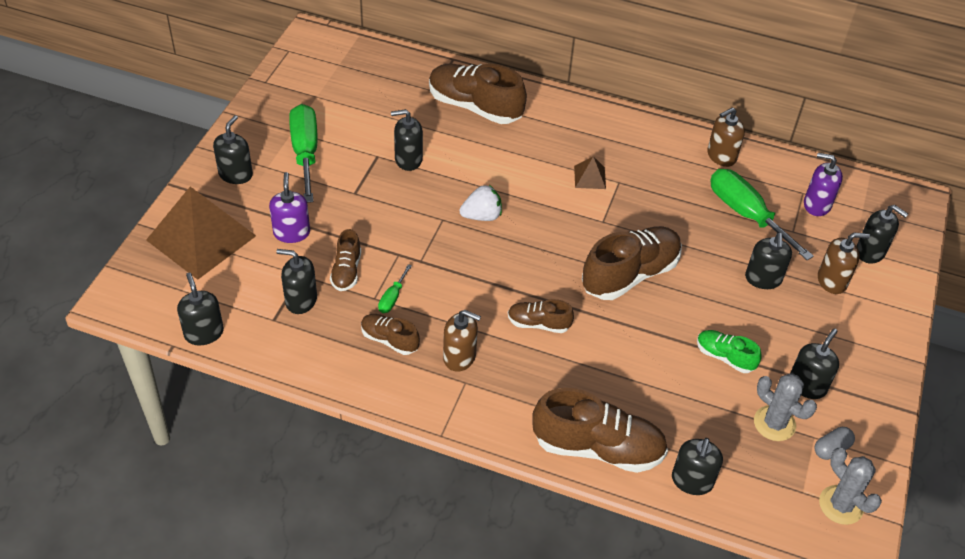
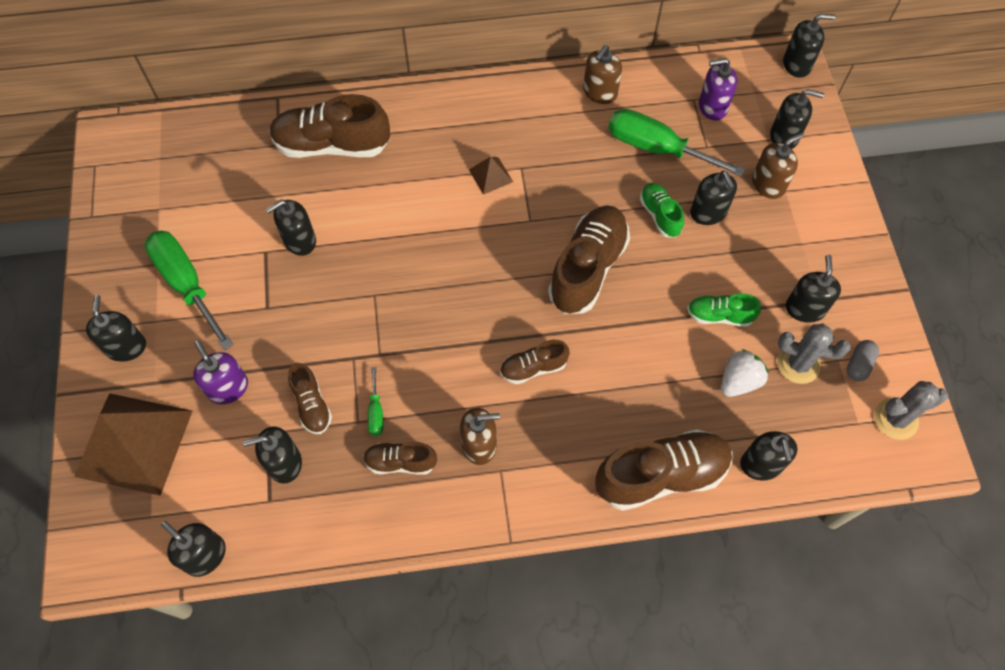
camera: 25 degrees left, 15 degrees up
(482, 216) = (411, 272): white strawberry -> white strawberry (739, 381)
(718, 263) = (659, 215): none -> green shoe
(841, 505) = (895, 419): grey cactus -> grey cactus turned 45 degrees counterclockwise
(917, 204) = (797, 64): none -> black soap dispenser

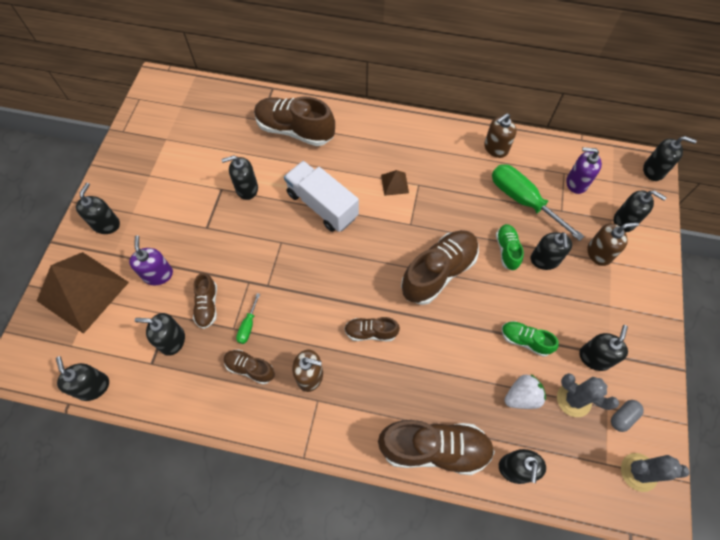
camera: 20 degrees right, 0 degrees up
(187, 284) = (162, 195): green screwdriver -> none
(408, 231) = (322, 205): none -> white truck

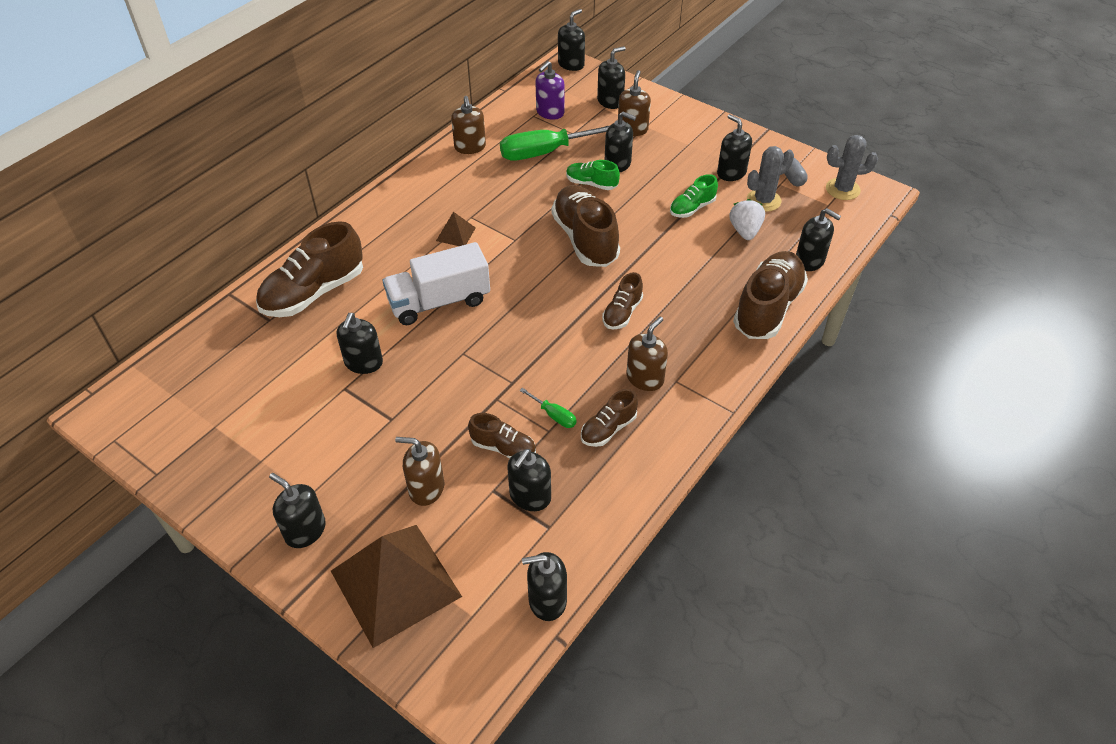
camera: 65 degrees left, 15 degrees down
(158, 274) = (426, 488): purple soap dispenser -> brown soap dispenser
(638, 472) = (842, 189): grey cactus -> grey cactus turned 60 degrees clockwise

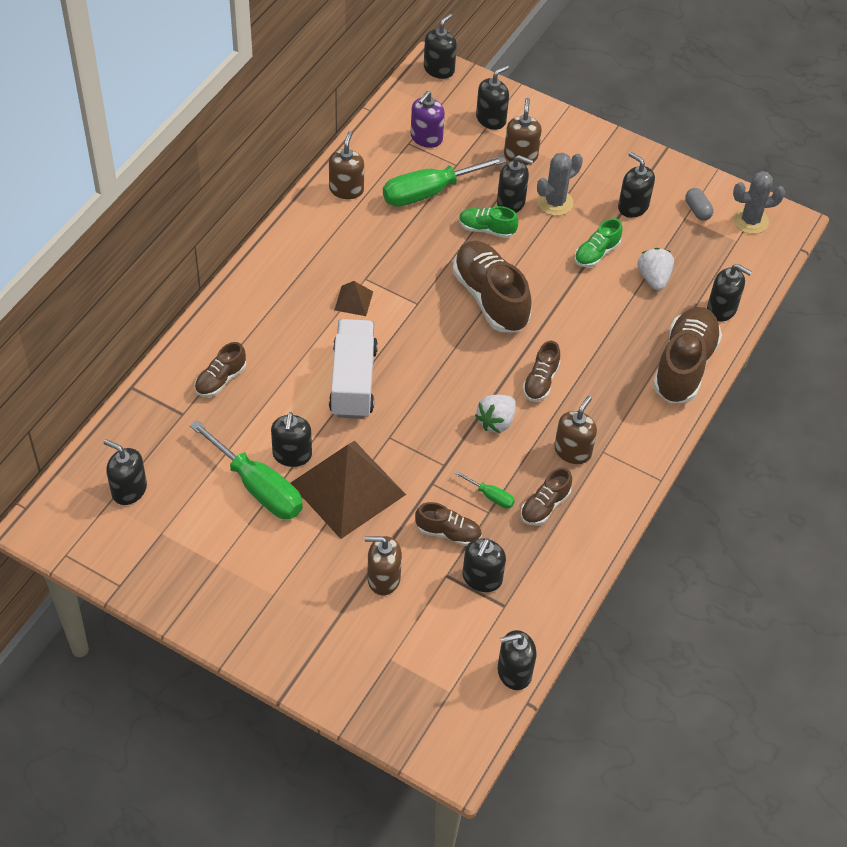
camera: 10 degrees left, 5 degrees up
(305, 530) = (279, 628): black soap dispenser -> black soap dispenser (129, 490)
(314, 292) = (220, 380): brown shoe -> brown shoe, size x0.52
(322, 390) = (258, 487): none -> green screwdriver
(396, 583) = (375, 669): brown pyramid -> brown pyramid (348, 488)
(439, 301) = (353, 381): white truck -> white truck turned 120 degrees clockwise
(470, 147) = (346, 189): brown soap dispenser -> brown soap dispenser turned 150 degrees counterclockwise
(572, 346) = (496, 421): none -> white strawberry
(763, 200) = (669, 239): grey cactus -> grey cactus (555, 202)

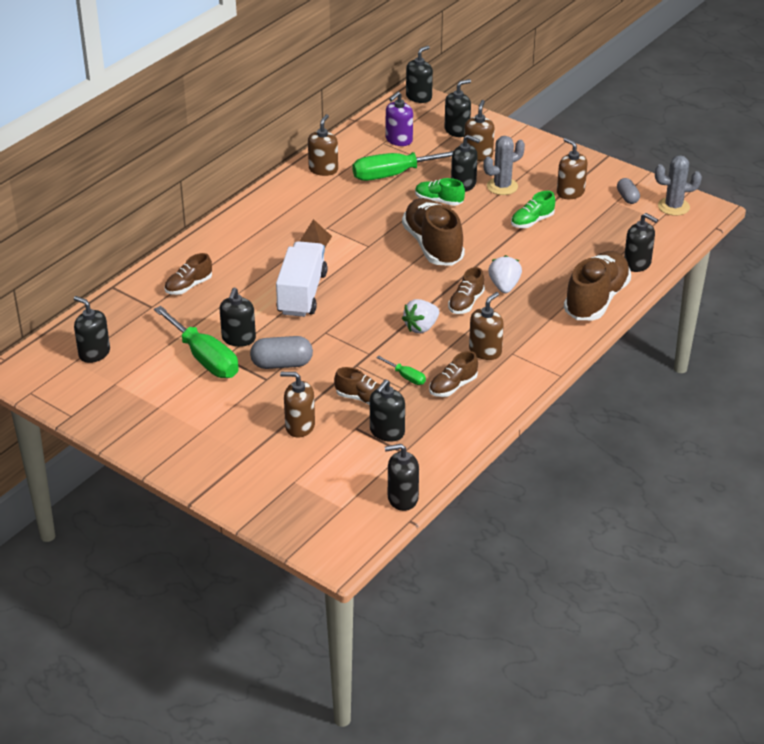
camera: 10 degrees right, 15 degrees down
(348, 488) = (282, 364): brown pyramid -> grey capsule
(633, 207) = (570, 192): black soap dispenser -> brown soap dispenser
(653, 278) = (580, 240): white strawberry -> white strawberry (504, 286)

